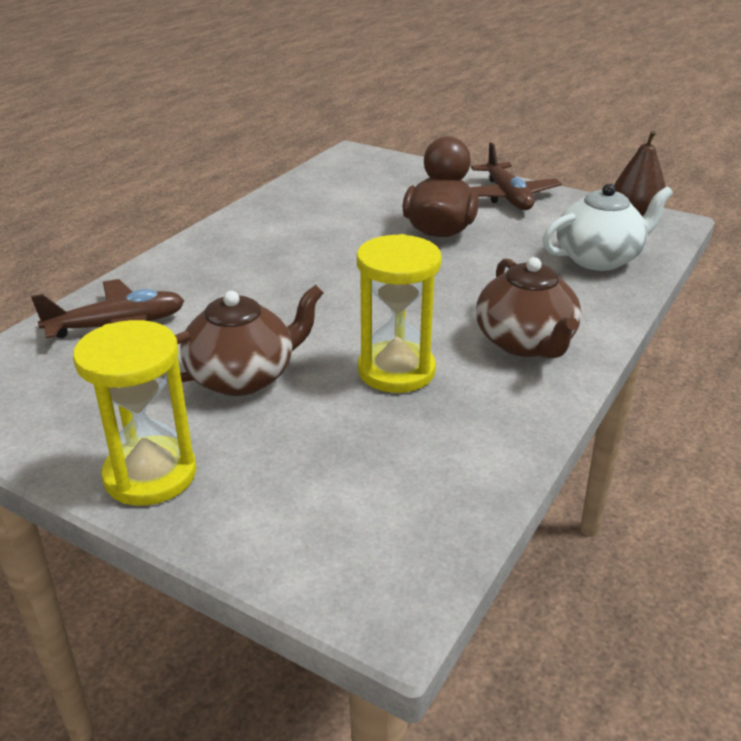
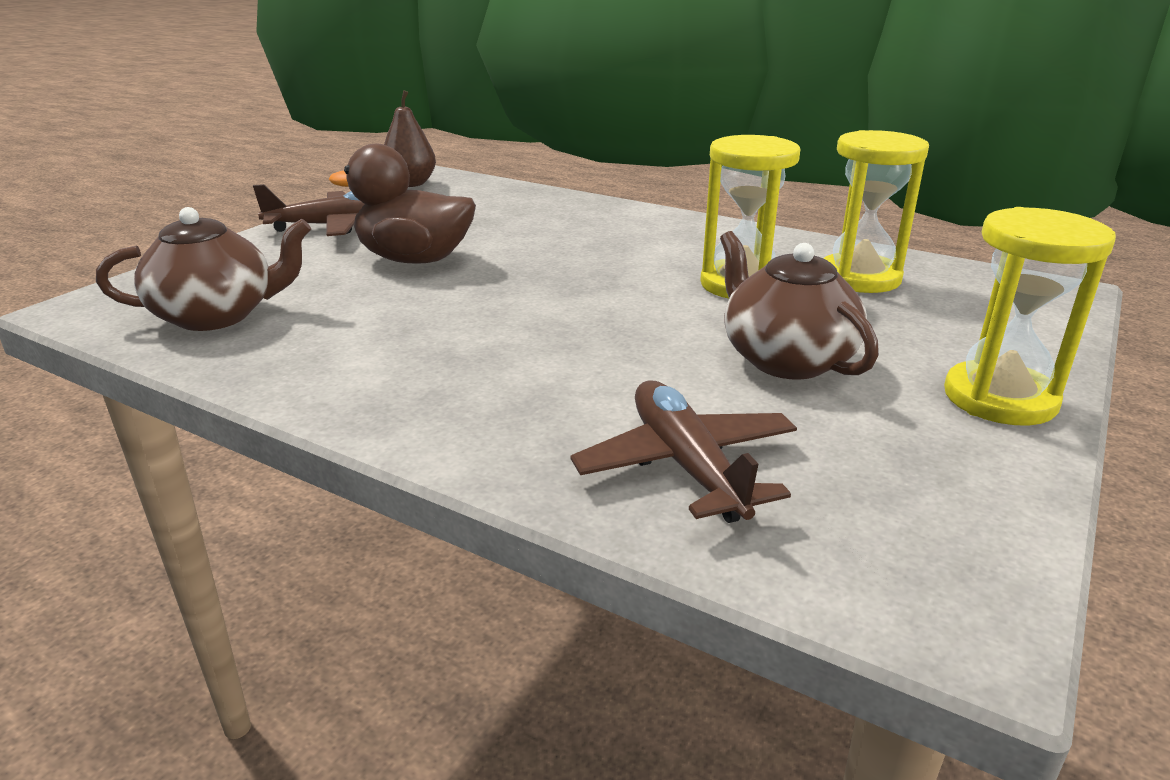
camera: 90 degrees left, 5 degrees down
(419, 446) = (859, 278): none -> yellow hourglass
(525, 343) = (674, 235): brown teapot -> brown teapot (217, 315)
(599, 258) = (508, 202): white teapot -> none

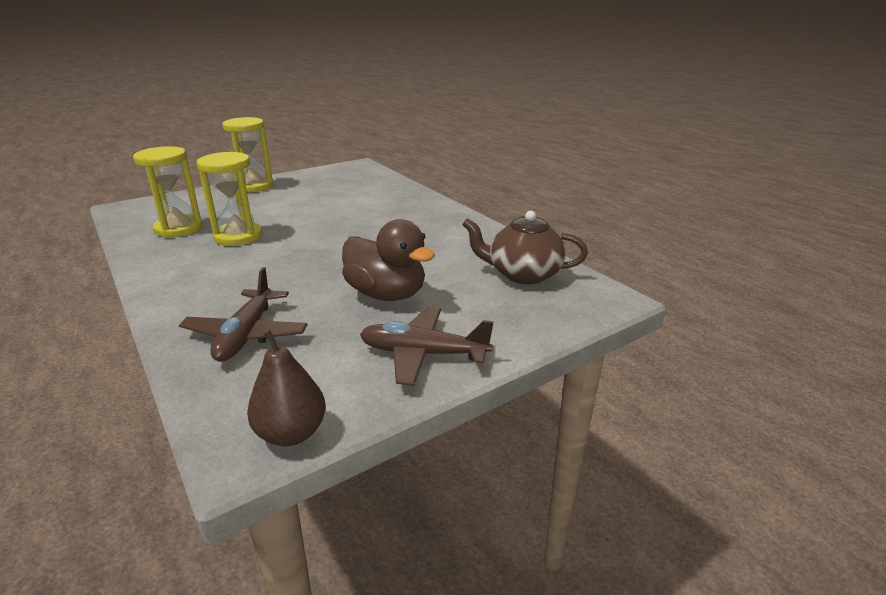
camera: 155 degrees left, 0 degrees up
(686, 466) = (374, 190): brown plane -> brown plane (247, 335)
(785, 359) = (291, 206): brown teapot -> none

